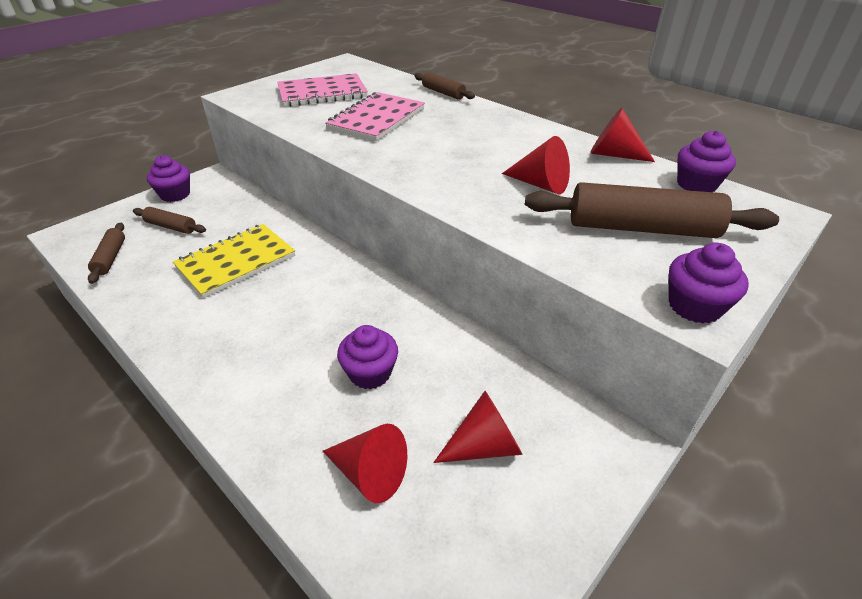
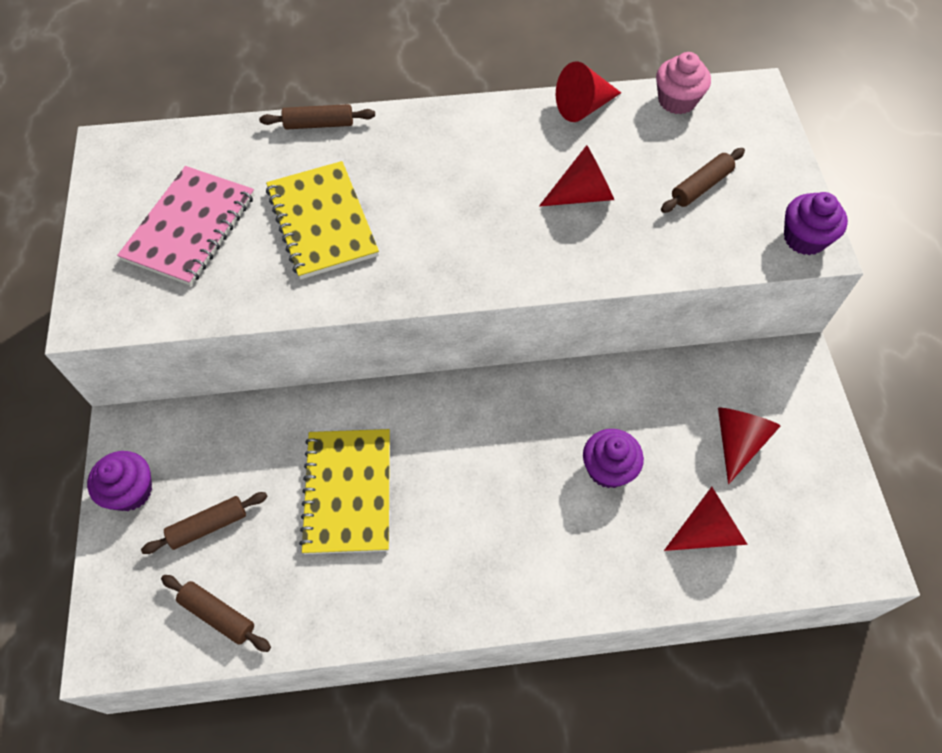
camera: 50 degrees left, 20 degrees up
(377, 119) = (322, 222): pink notebook -> yellow notebook
(641, 228) = (701, 186): brown rolling pin -> brown rolling pin, size x0.52
(696, 184) = (677, 100): purple cupcake -> pink cupcake

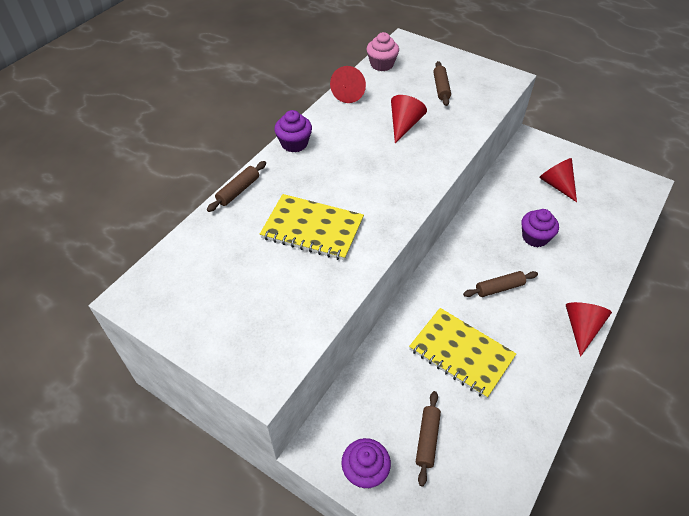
camera: 50 degrees left, 10 degrees down
(190, 227) = (247, 291): pink notebook -> none
(218, 615) = (494, 469): brown rolling pin -> brown rolling pin (499, 288)
(707, 530) = (595, 224): red cone -> red cone (581, 328)
(804, 238) = (502, 78): purple cupcake -> purple cupcake (294, 143)

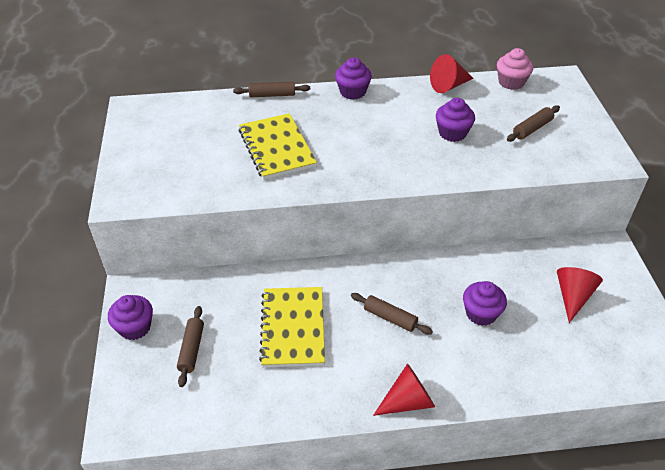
camera: 50 degrees right, 5 degrees down
(404, 125) = (452, 133): red cone -> purple cupcake
(427, 439) = (191, 349): brown rolling pin -> brown rolling pin turned 60 degrees counterclockwise

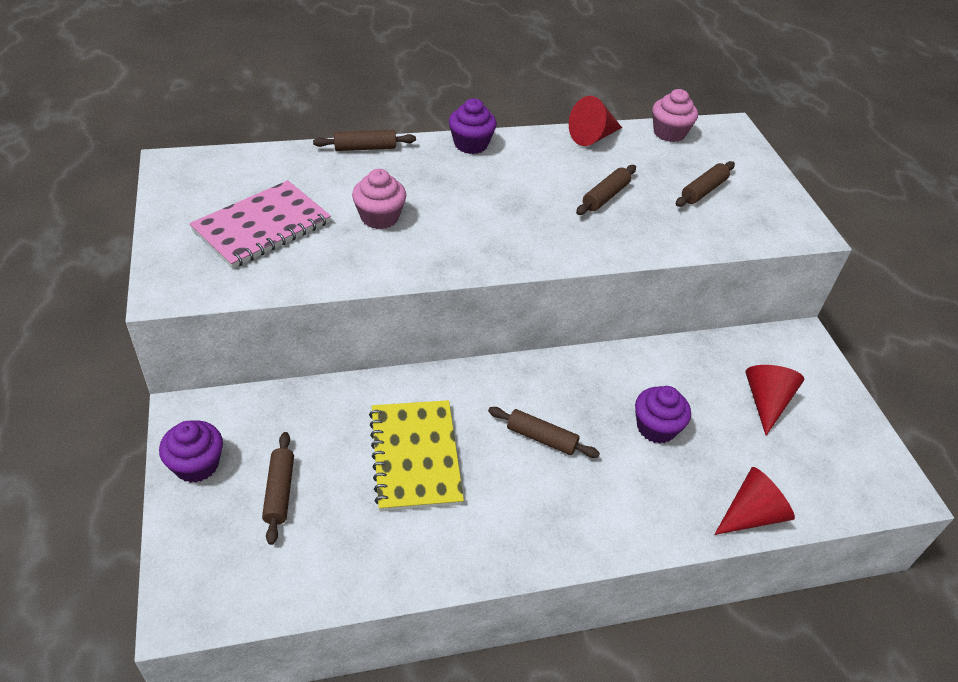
camera: 10 degrees left, 0 degrees up
(190, 154) = (262, 226): none -> pink notebook
(277, 148) = (379, 217): yellow notebook -> pink cupcake
(407, 401) = (577, 547): red cone -> red cone (751, 514)
(452, 133) = (605, 196): purple cupcake -> brown rolling pin

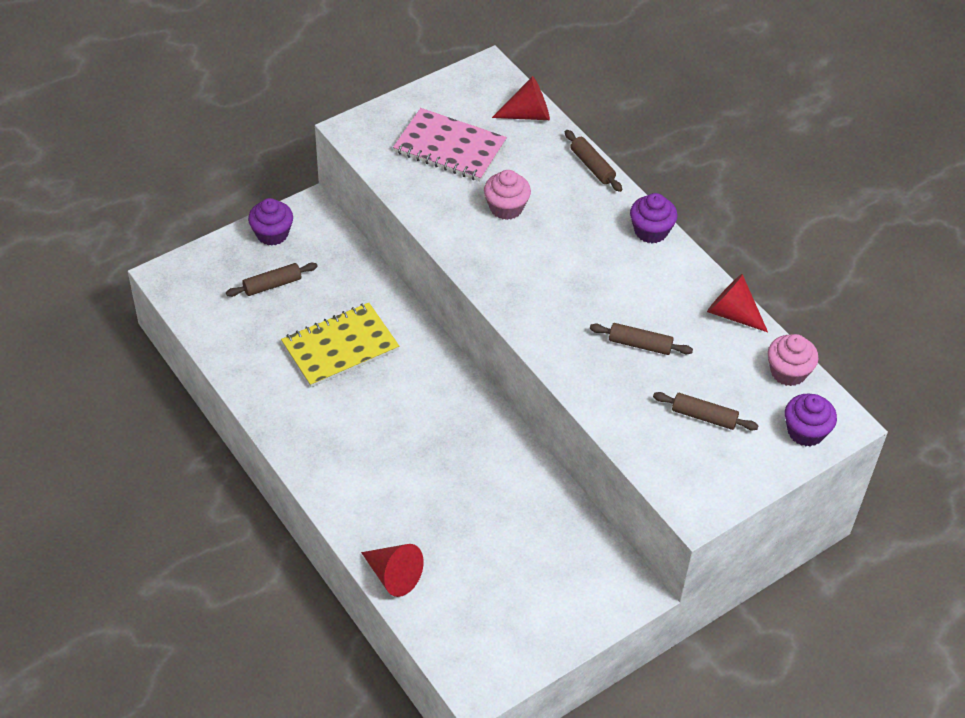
camera: 70 degrees right, 5 degrees up
(541, 438) = (399, 418): brown rolling pin -> none
(656, 428) = (452, 493): purple cupcake -> purple cupcake (805, 431)
(766, 402) = (528, 570): red cone -> red cone (528, 114)

